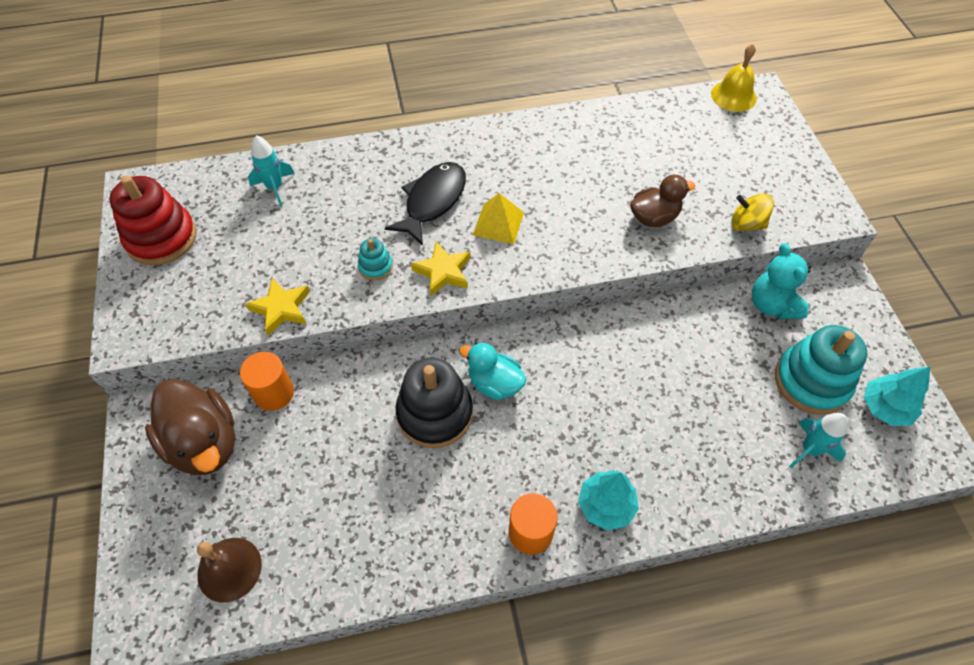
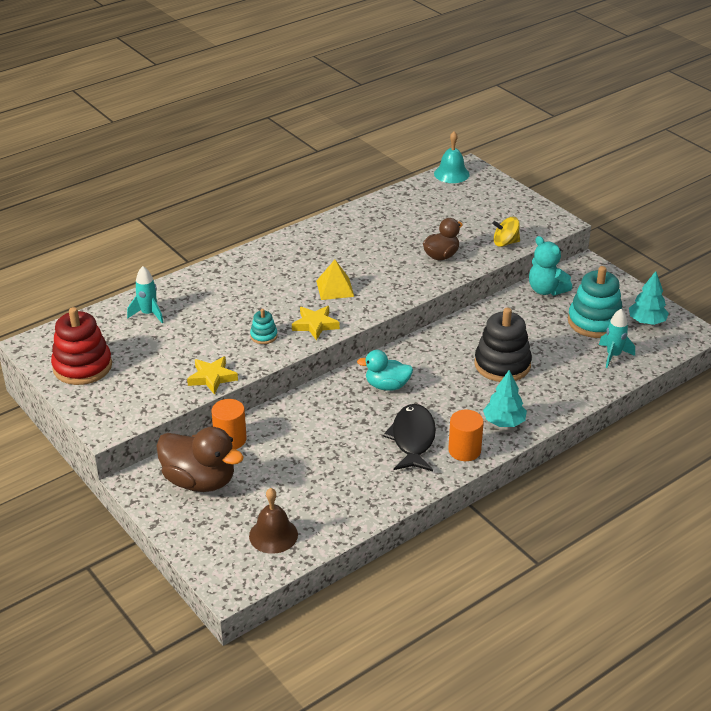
camera: 25 degrees left, 20 degrees down
(432, 201) = (277, 289): black fish -> black fish (412, 439)
(435, 413) = (356, 413): black stacking toy -> black stacking toy (502, 364)
(733, 96) = (451, 174): yellow bell -> turquoise bell

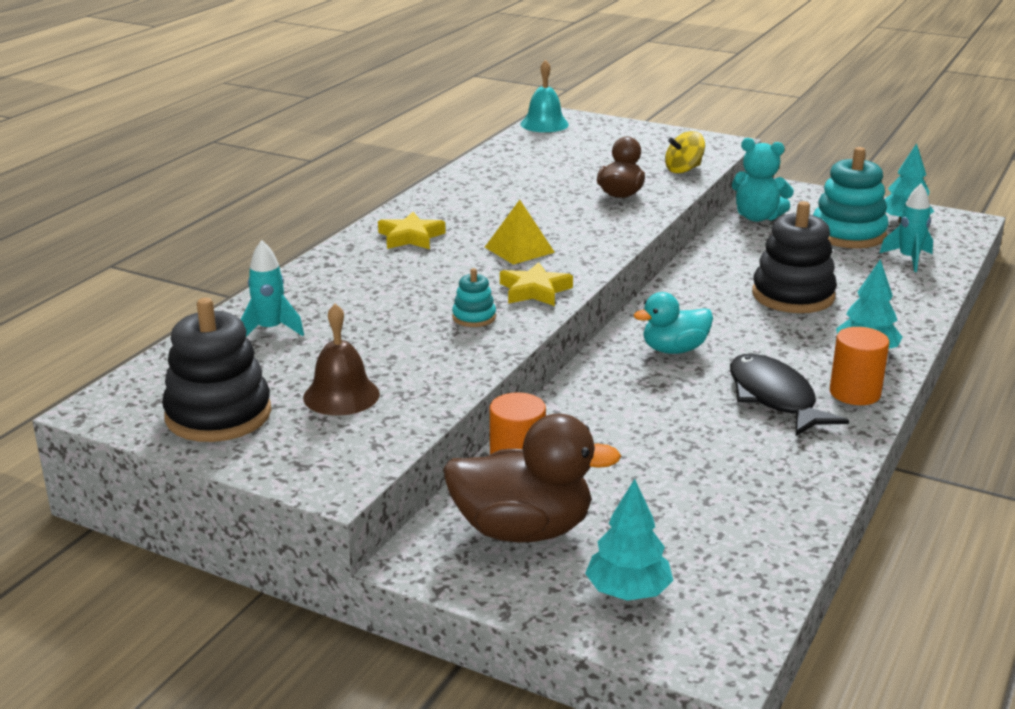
camera: 25 degrees left, 10 degrees down
(82, 366) = (218, 415): red stacking toy -> black stacking toy
(212, 377) = (446, 380): yellow star -> yellow star (410, 237)
(220, 534) = (628, 592): none -> turquoise tree
(273, 535) = (710, 568): brown bell -> brown bell (341, 395)

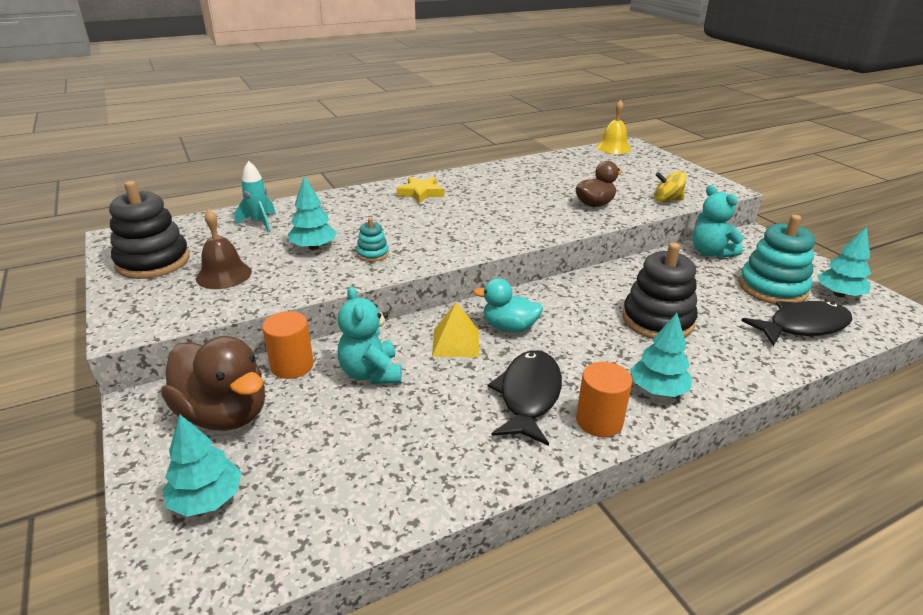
camera: 35 degrees right, 5 degrees up
(392, 333) = (314, 247): none -> turquoise tree
(519, 249) = (470, 220): yellow pyramid -> yellow pyramid (456, 342)
(534, 291) = (436, 250): yellow star -> none
(544, 124) = (613, 147): turquoise bell -> yellow bell
(607, 438) = (371, 373): none -> turquoise teddy bear
(908, 259) = (802, 326): turquoise rocket -> black fish

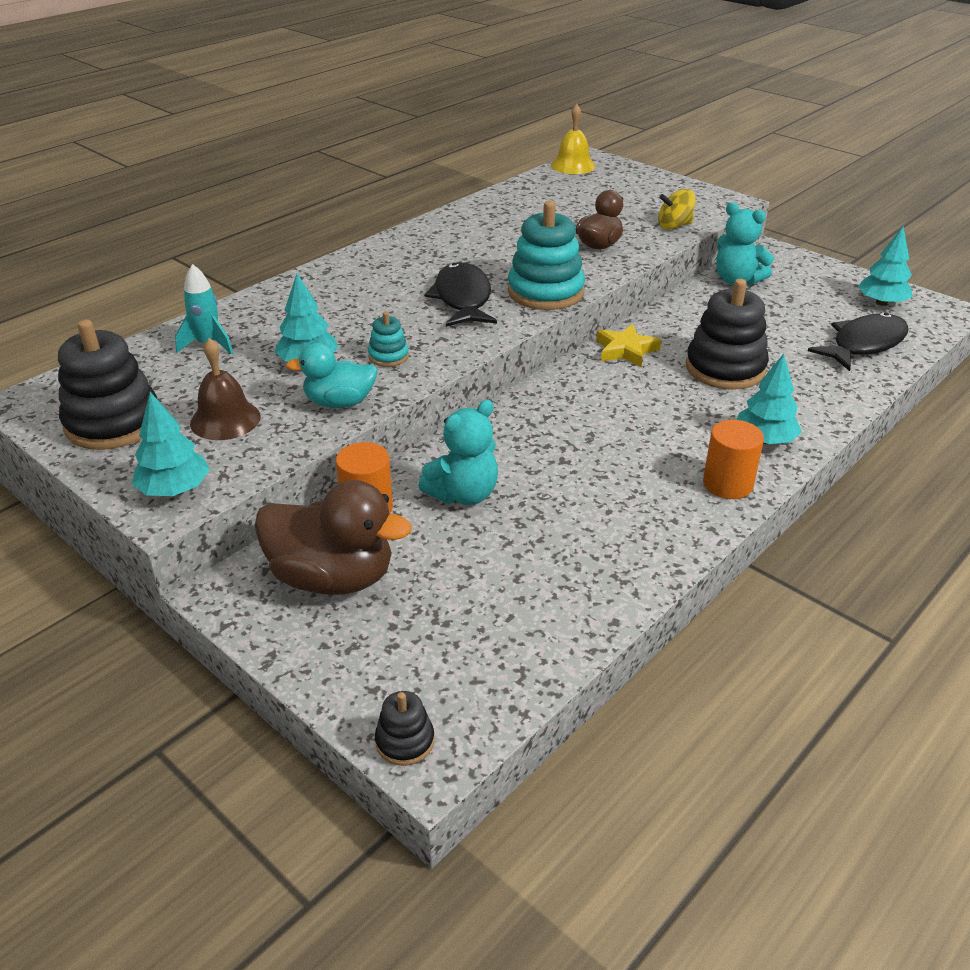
camera: 20 degrees left, 5 degrees up
(161, 577) = (405, 741): none -> black stacking toy
(207, 499) = (389, 662): turquoise tree -> turquoise tree (175, 489)
(371, 373) = (463, 494): turquoise teddy bear -> turquoise teddy bear turned 90 degrees counterclockwise
(421, 193) = (384, 267): yellow star -> yellow star (625, 350)
(456, 342) = (532, 440): yellow pyramid -> none
(509, 327) = (578, 410): turquoise duck -> turquoise duck (339, 402)
(528, 396) = (645, 477): black fish -> black fish (462, 298)
(772, 288) = (817, 309): turquoise stacking toy -> turquoise stacking toy (545, 292)

